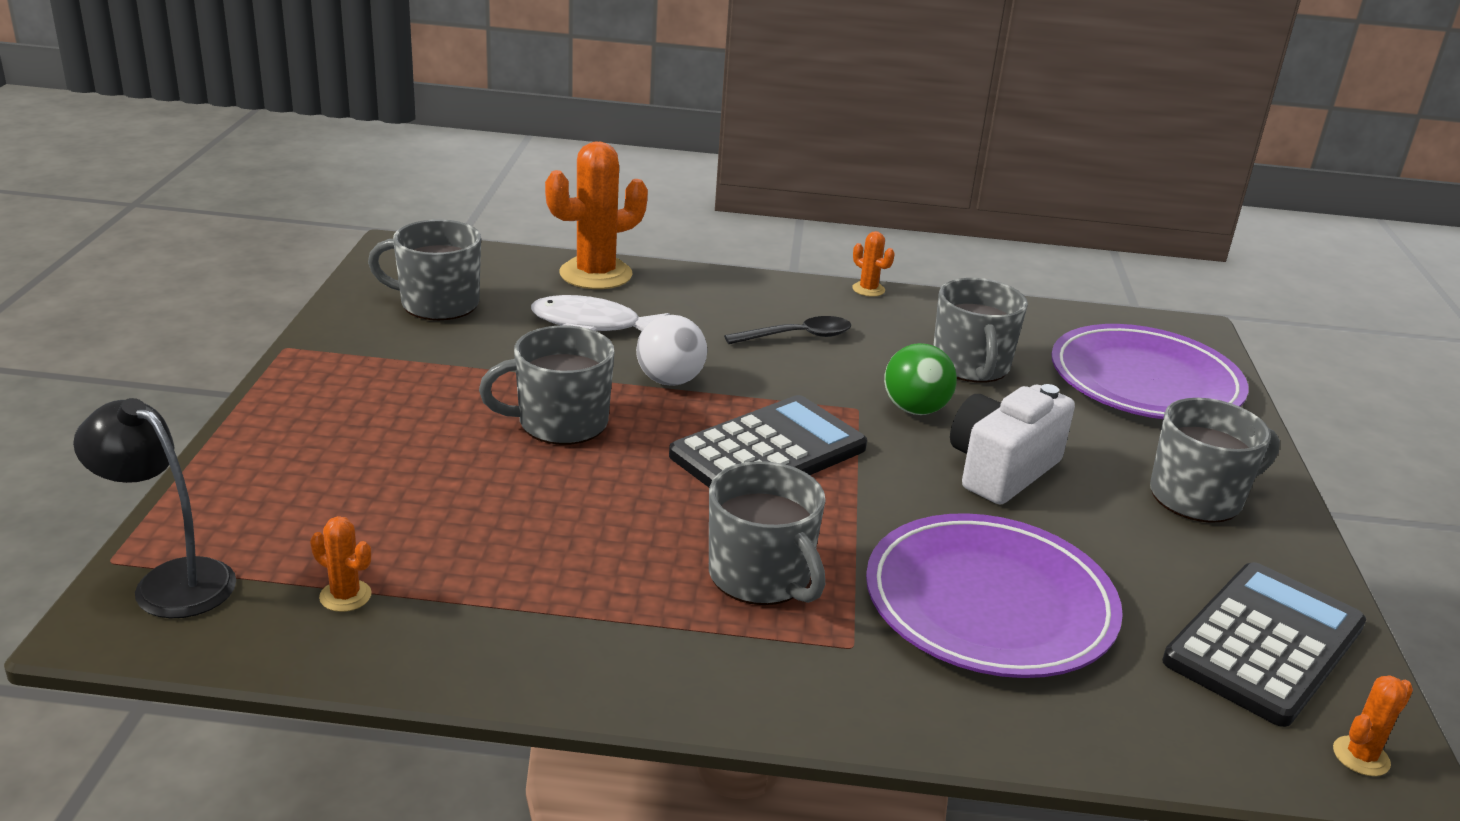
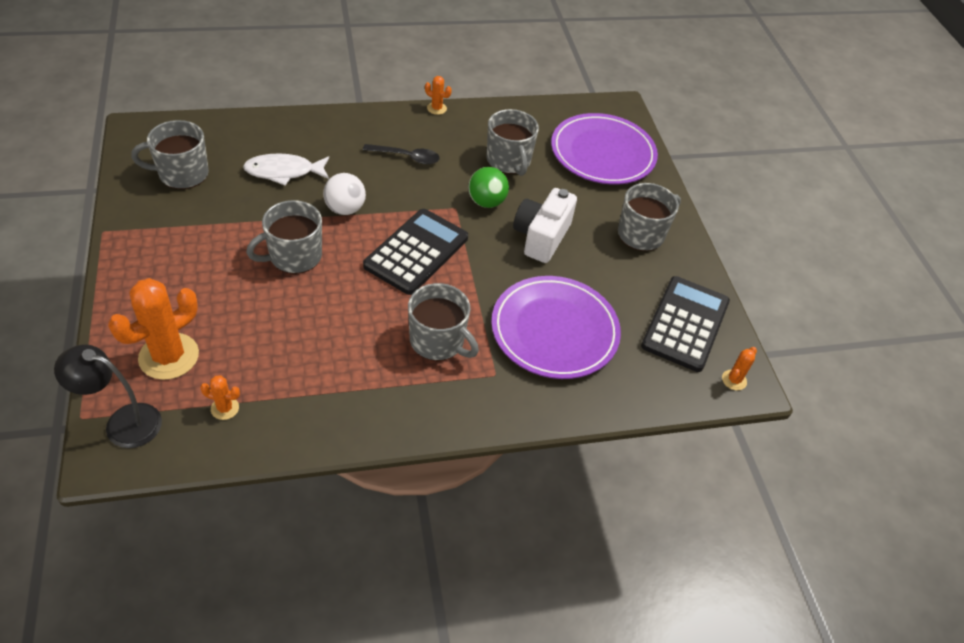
camera: 20 degrees left, 20 degrees up
(596, 274) = (270, 127): orange cactus -> orange cactus (169, 356)
(797, 336) = (406, 157): black spoon -> black spoon turned 45 degrees clockwise

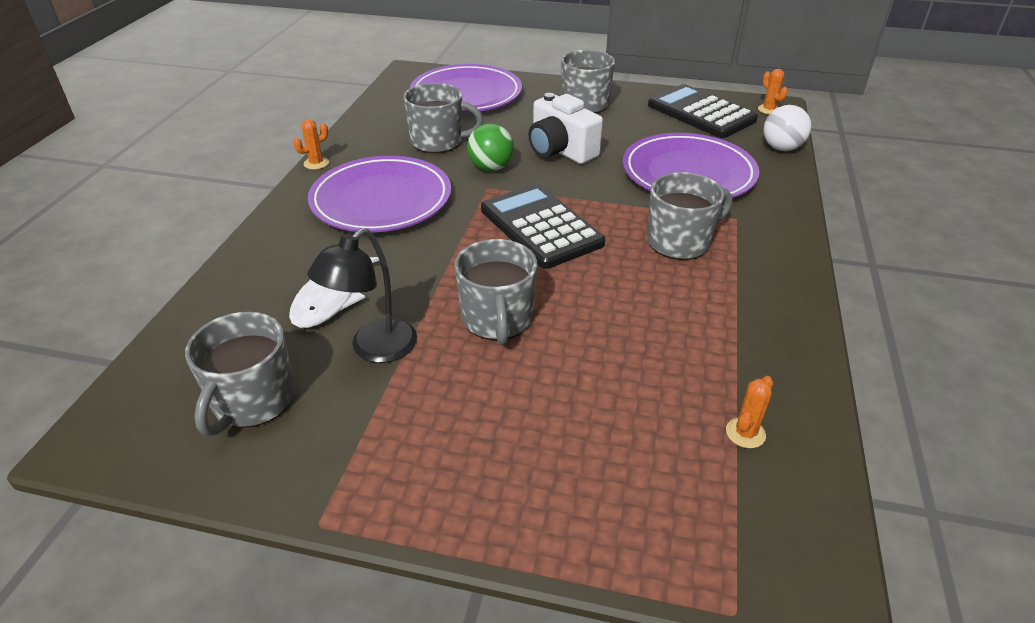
camera: 60 degrees left, 10 degrees down
(122, 422) = (753, 556): black lamp -> black lamp (374, 349)
(169, 356) = (635, 478): orange cactus -> none
(345, 209) = (438, 262): white ball -> white ball (781, 148)
(406, 157) = (381, 200): black spoon -> purple plate

